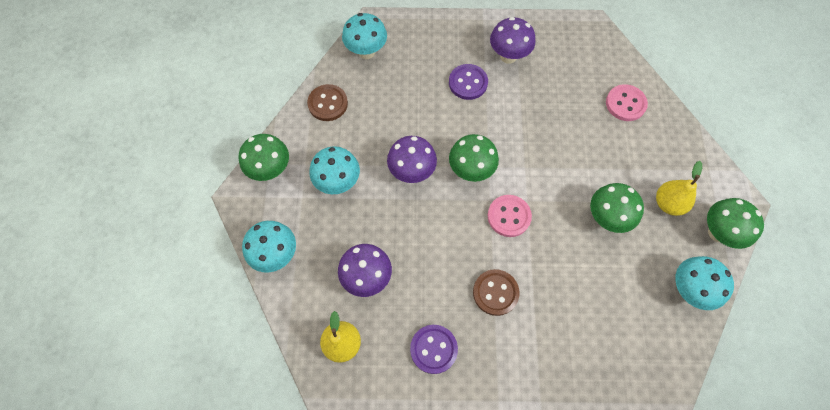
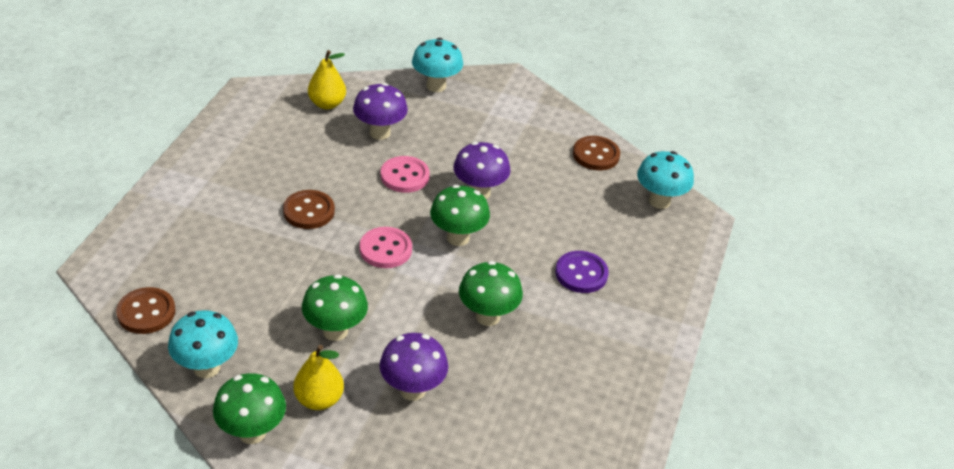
camera: 105 degrees right, 25 degrees down
(271, 170) = (530, 101): green mushroom -> green mushroom (488, 316)
(338, 182) = (493, 139): turquoise mushroom -> none
(433, 349) = (283, 154): purple button -> none
(508, 56) = (609, 326): purple mushroom -> purple mushroom (412, 390)
(625, 104) = (484, 421): pink button -> pink button (405, 176)
(667, 364) = (146, 312): none -> brown button

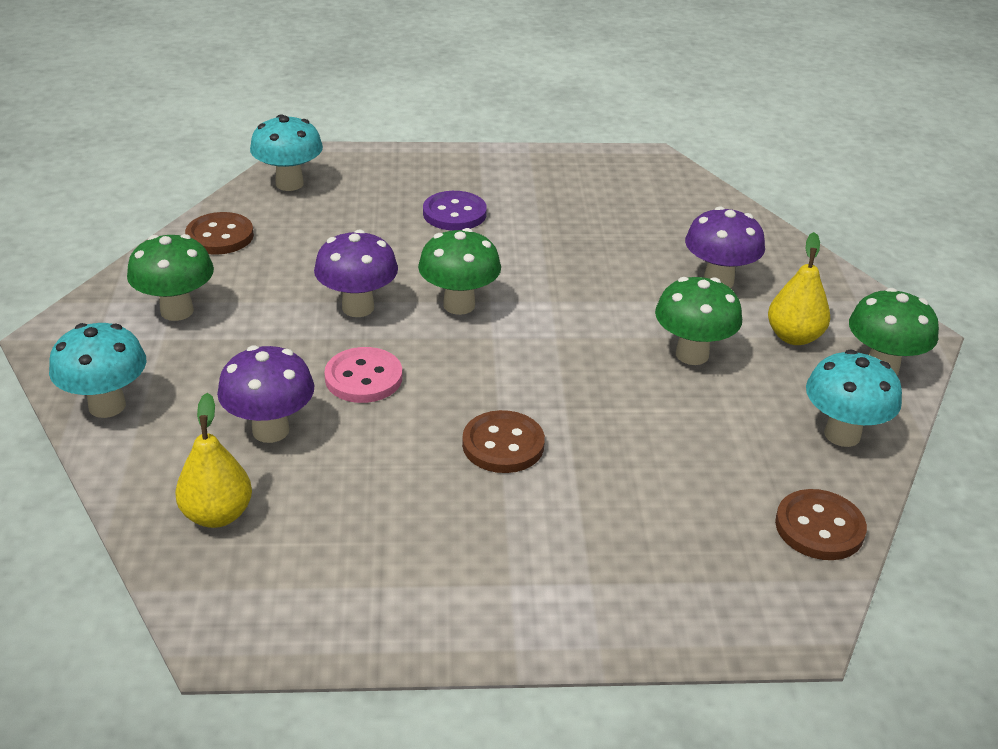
camera: 110 degrees left, 5 degrees down
(385, 249) = (525, 355): pink button -> none
(488, 316) = (572, 258): green mushroom -> green mushroom (177, 311)

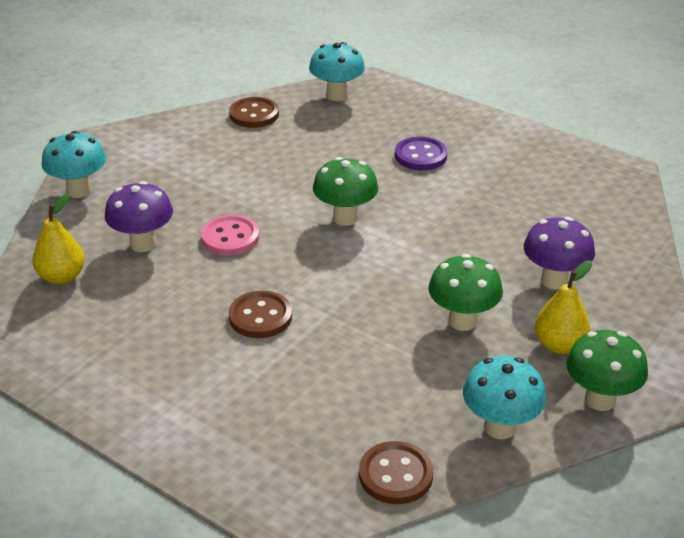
camera: 40 degrees right, 0 degrees up
(177, 311) = (176, 151): green mushroom -> none
(358, 307) = (280, 193): purple mushroom -> none

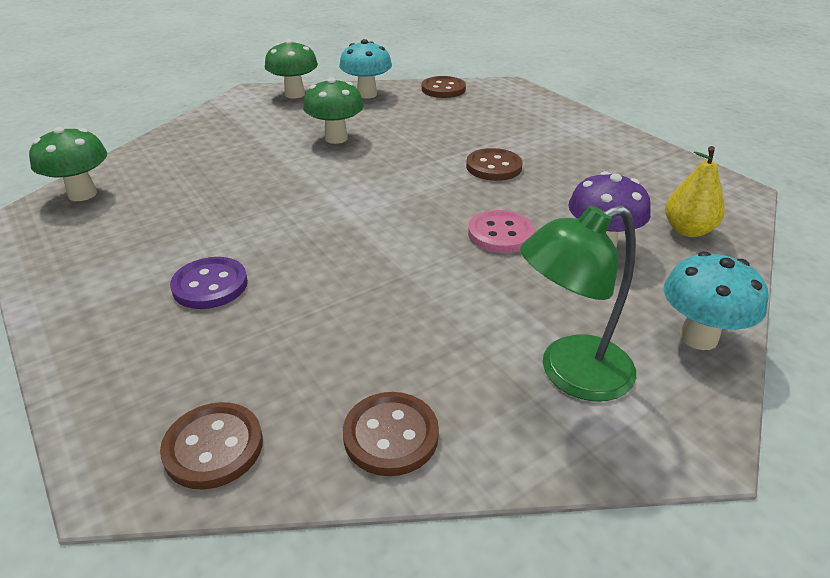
camera: 160 degrees left, 0 degrees up
(163, 156) = (570, 374): none -> green lamp
(337, 95) = (213, 447): turquoise mushroom -> brown button
(345, 218) = (366, 229): green mushroom -> green mushroom (82, 194)
(554, 280) = (237, 147): purple mushroom -> none
(559, 345) = (285, 117): yellow pear -> none

